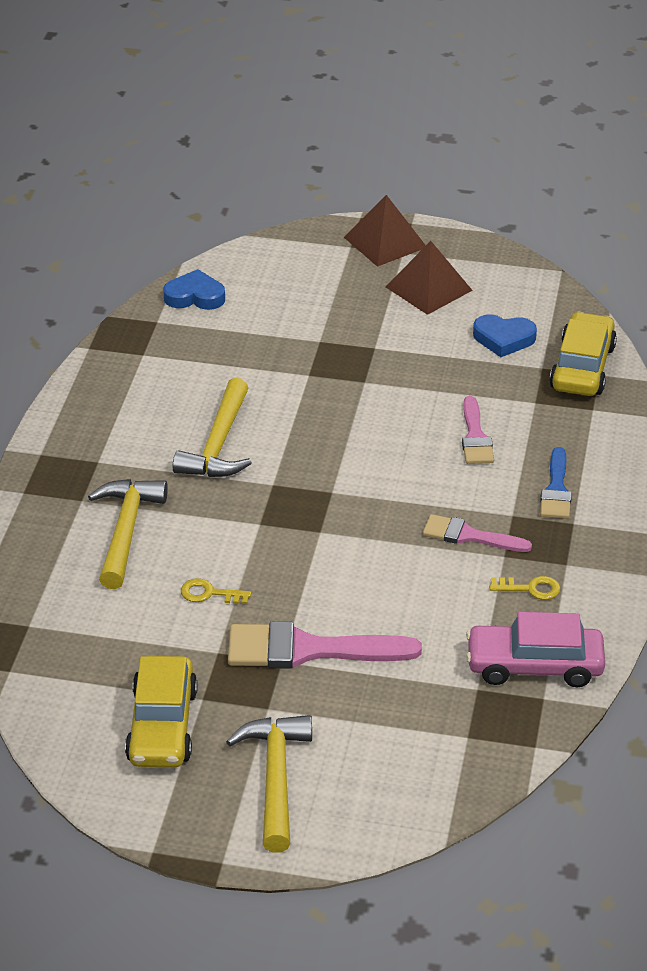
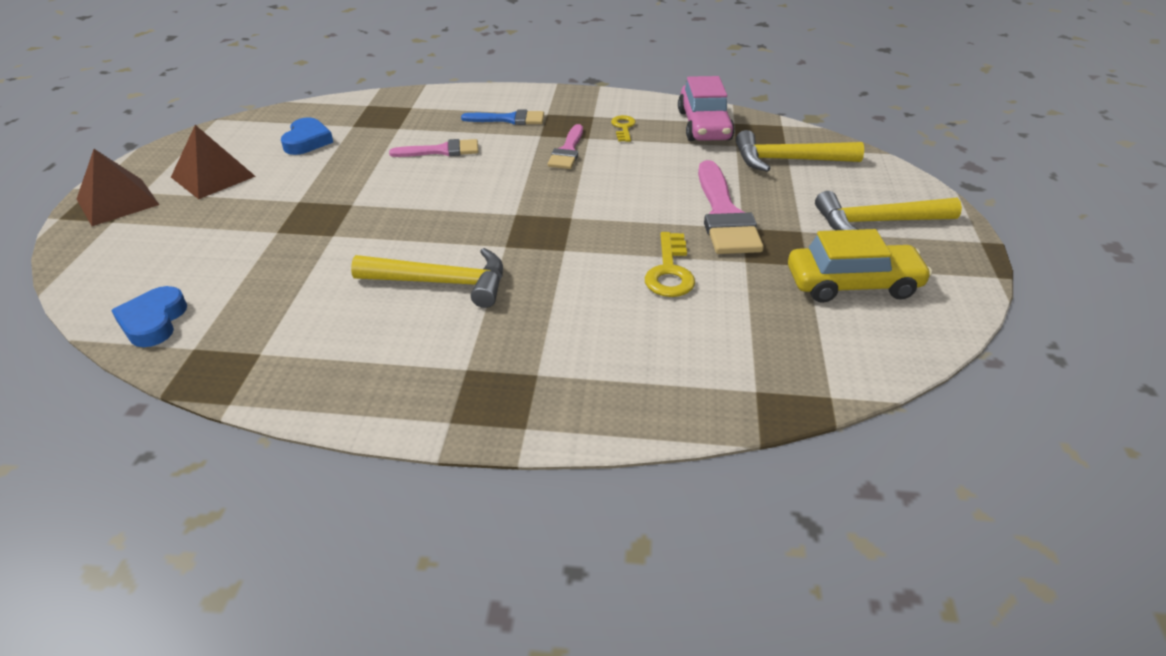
camera: 95 degrees left, 0 degrees up
(126, 531) = (587, 334): yellow hammer -> yellow hammer (788, 160)
(210, 593) = (669, 271): yellow key -> yellow key, size x1.54
(582, 367) = (357, 110): yellow car -> none

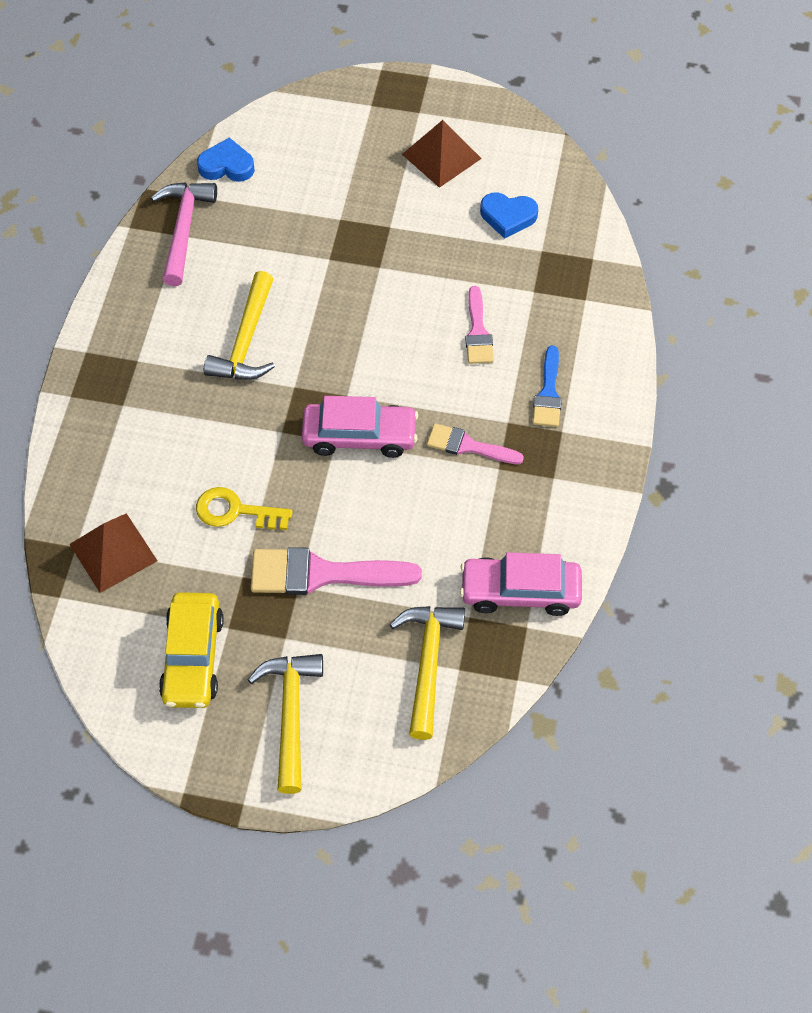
camera: 95 degrees right, 20 degrees up
(117, 202) = (403, 100): brown pyramid -> brown pyramid (113, 552)
(252, 349) = (183, 229): none -> pink hammer
(564, 204) = (359, 436): none -> pink car
(623, 128) = (520, 506): yellow key -> none

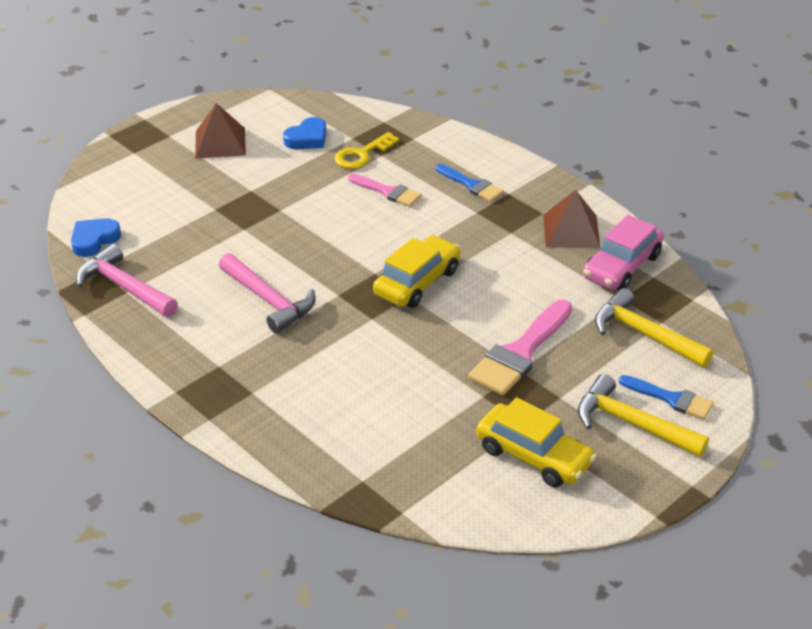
camera: 55 degrees left, 20 degrees down
(113, 552) = (390, 460): brown pyramid -> brown pyramid (571, 231)
(236, 511) = (420, 373): yellow key -> yellow key (362, 154)
(246, 340) = (268, 300): yellow hammer -> pink hammer
(349, 731) = (671, 399): none -> blue brush
(359, 436) = (417, 282): pink car -> yellow car
(468, 446) = (478, 237): pink brush -> none

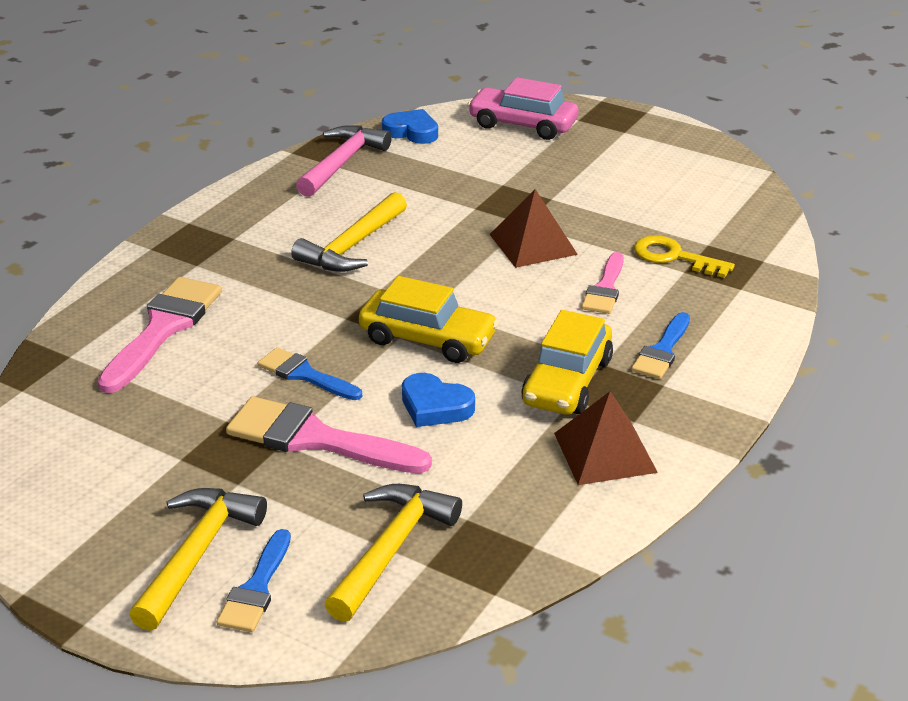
camera: 75 degrees right, 5 degrees down
(220, 143) = (632, 162): brown pyramid -> brown pyramid (533, 244)
(268, 300) = (352, 246): pink hammer -> yellow hammer
(307, 138) = (682, 214): blue heart -> blue heart (435, 406)
(345, 420) = (163, 329): none -> pink brush
(440, 348) = (305, 375): none -> blue brush
(533, 456) = (123, 474): yellow car -> yellow car (567, 381)
(622, 266) = (542, 511): pink car -> pink car (523, 125)

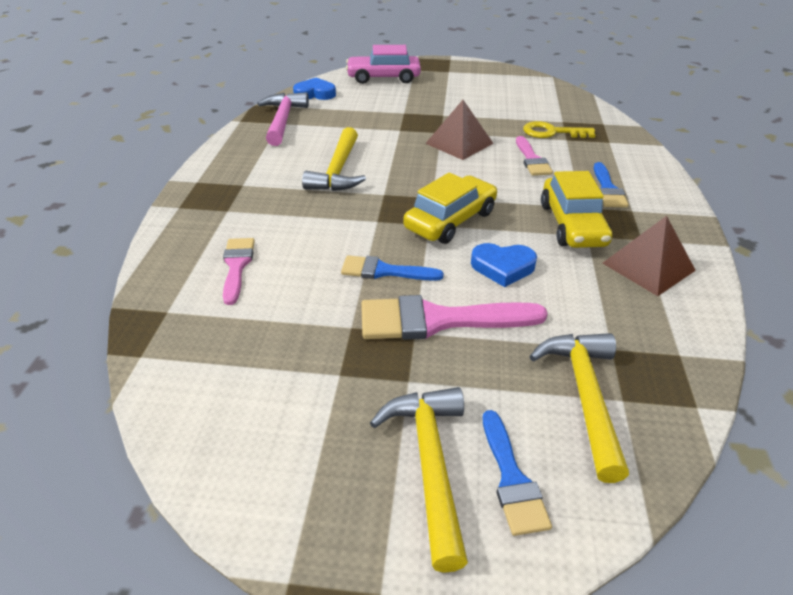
camera: 25 degrees left, 5 degrees up
(163, 329) = (237, 266): pink brush -> pink brush, size x0.60
(427, 339) = (450, 220): yellow car -> yellow car turned 45 degrees counterclockwise

